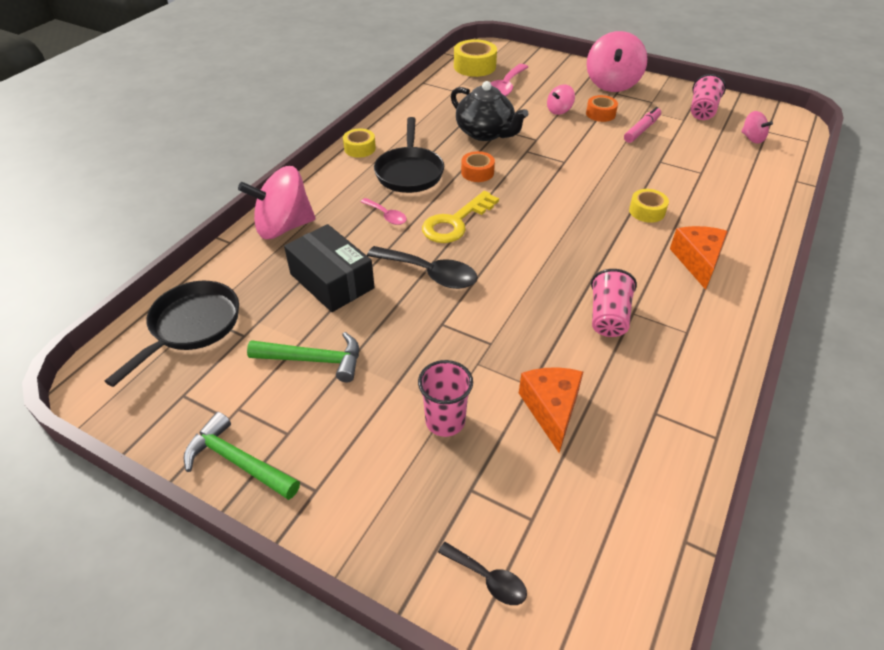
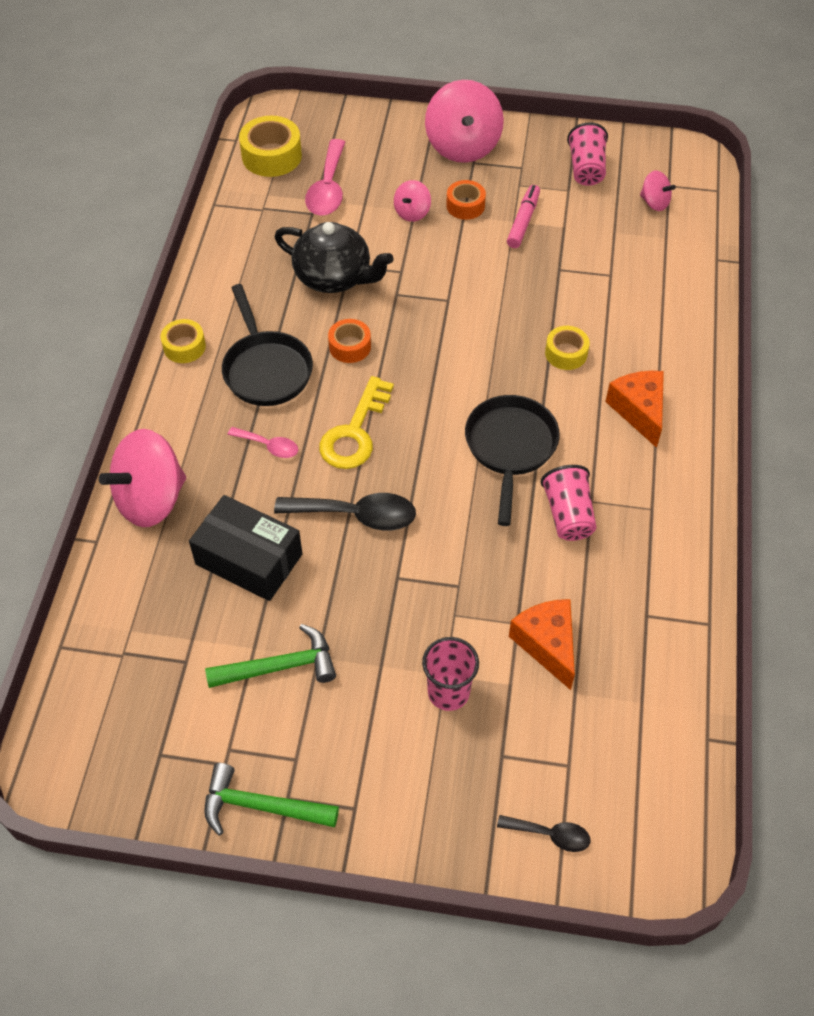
camera: 20 degrees left, 10 degrees up
(191, 326) = (119, 669): black pan -> black pan (510, 448)

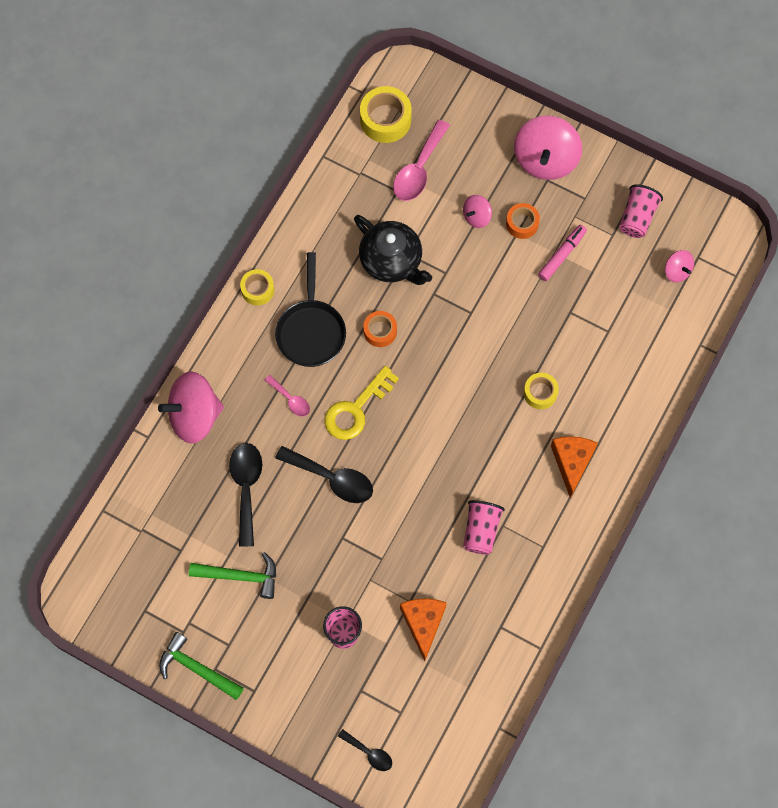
camera: 20 degrees right, 15 degrees up
(249, 559) = (246, 488): black box -> black spoon
(510, 448) = (463, 461): black pan -> none

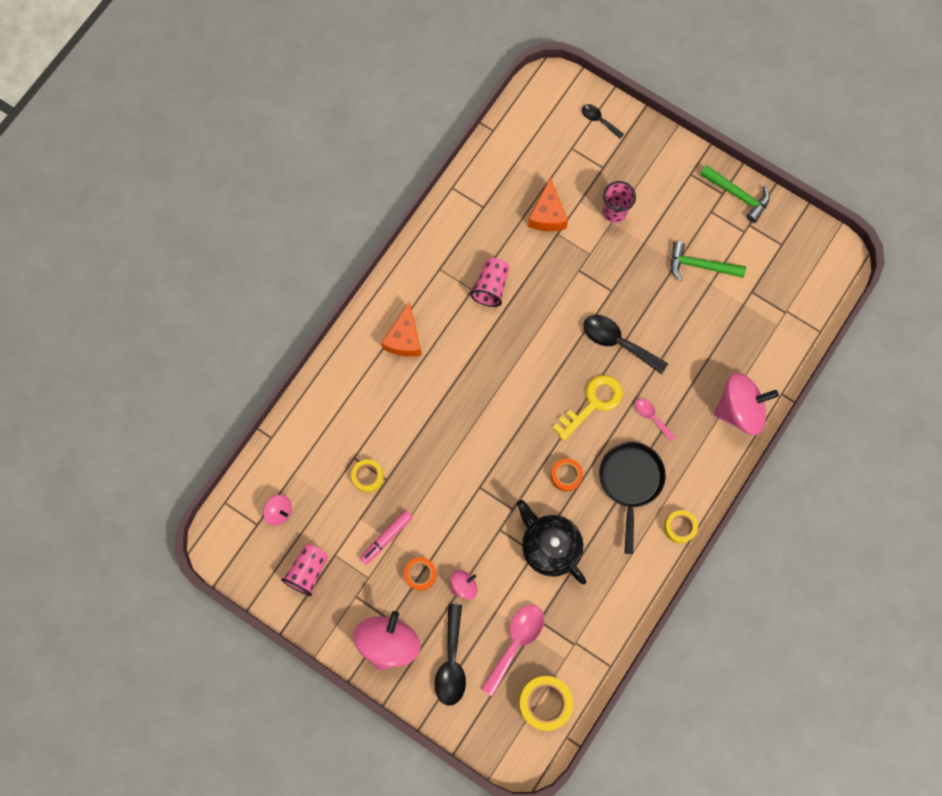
camera: 175 degrees left, 5 degrees up
(246, 488) = (693, 340): black spoon -> black spoon (451, 662)
(540, 393) = (424, 404): yellow tape -> yellow tape (368, 477)
(677, 271) = (279, 511): pink spinning top -> pink spinning top turned 150 degrees clockwise

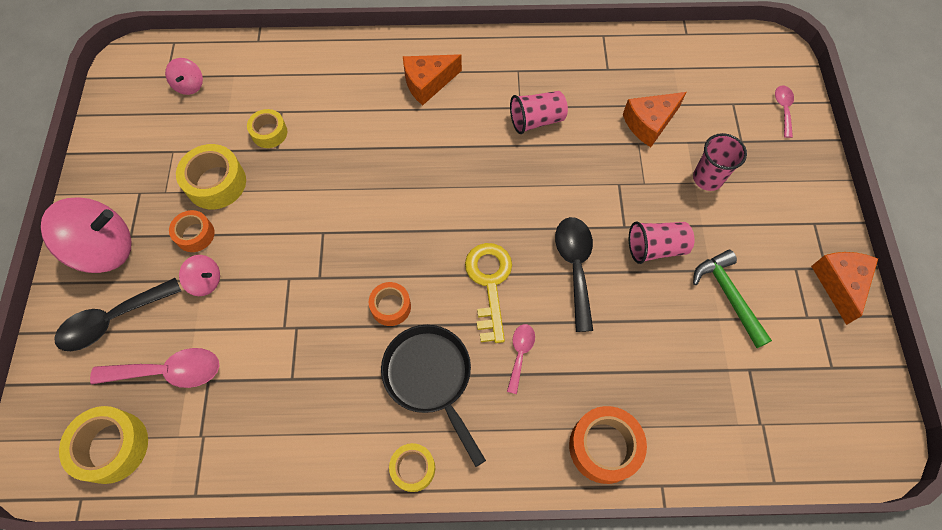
camera: 55 degrees right, 10 degrees down
(308, 571) = (143, 139): pink cup -> pink cup (655, 248)
(386, 538) = (216, 183): pink marker -> yellow tape
(549, 546) = (301, 339): black teapot -> none
(592, 403) = (489, 284): yellow key -> yellow key turned 105 degrees counterclockwise
(599, 120) = (783, 109): black spoon -> pink spoon
(630, 481) = (430, 377): black pan -> black pan turned 90 degrees counterclockwise
(738, 195) = (839, 284): green hammer -> orange cheese
(739, 409) = (604, 447): pink spinning top -> orange tape

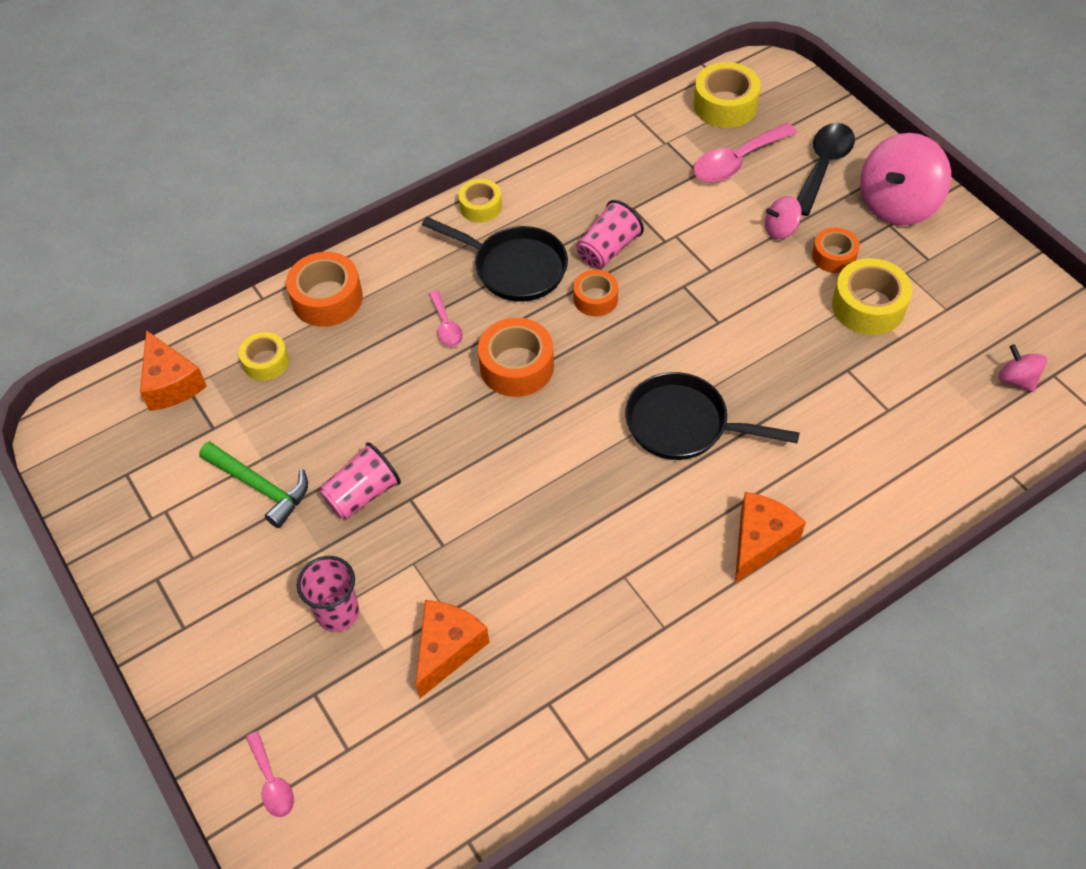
camera: 150 degrees right, 10 degrees down
(269, 133) = (874, 381): yellow tape -> yellow tape (266, 362)
(411, 174) = (683, 424): none -> black pan
(489, 284) = (517, 366): yellow key -> orange tape
(536, 120) = (591, 569): pink cup -> pink cup (608, 249)
(575, 266) = (440, 428): black spoon -> none
(839, 284) = (135, 567): orange cheese -> orange cheese (171, 383)

